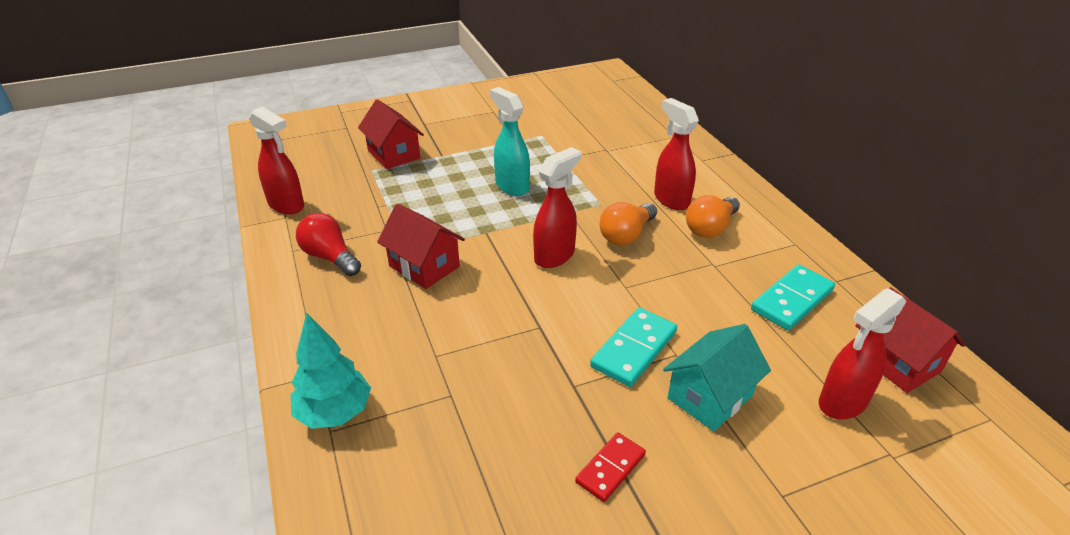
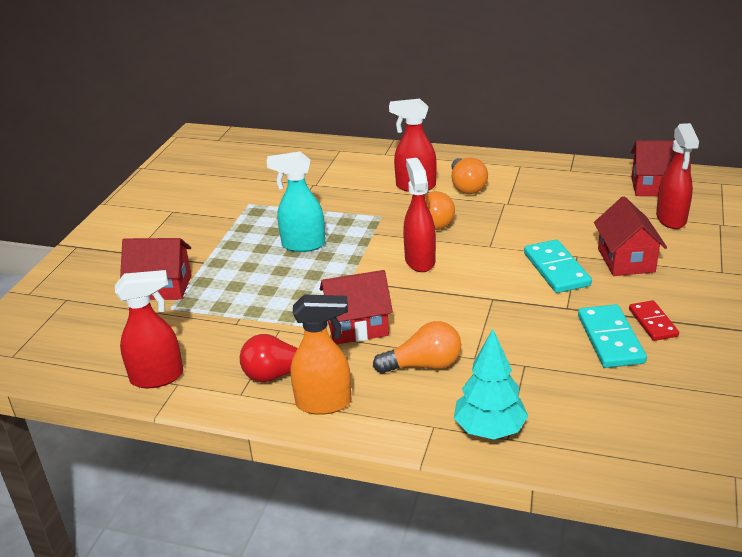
camera: 50 degrees left, 5 degrees down
(308, 297) = (324, 403): none -> orange spray bottle
(400, 329) = (424, 365): none -> orange light bulb
(710, 396) = (626, 260): turquoise house -> red house
(792, 300) = (571, 193): turquoise domino -> turquoise domino (610, 339)

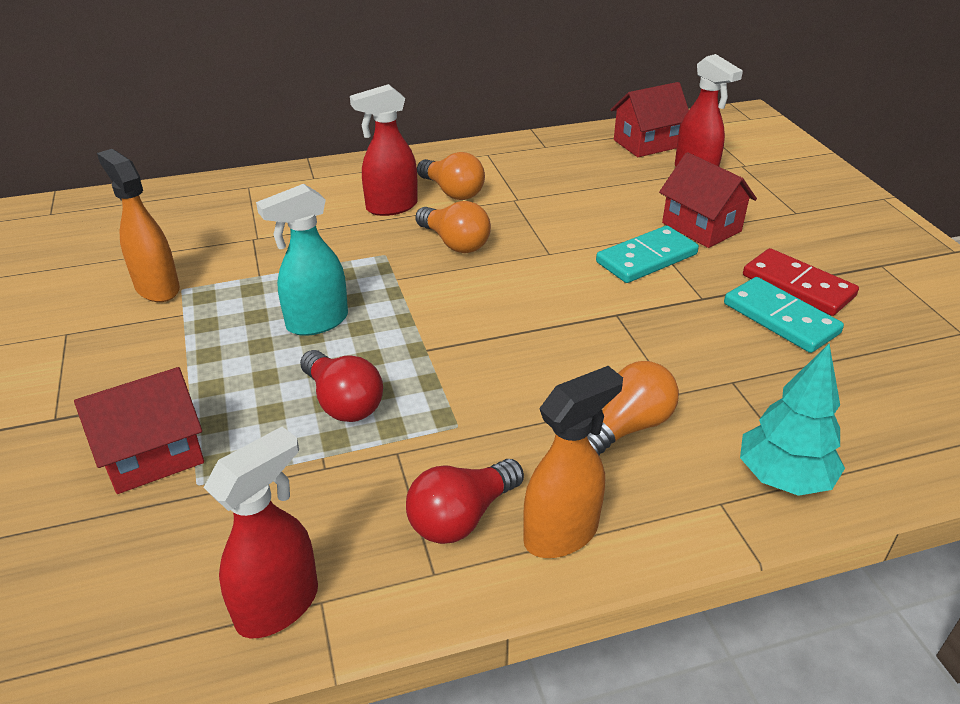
camera: 35 degrees left, 5 degrees up
(236, 199) = (157, 288): none -> orange spray bottle
(276, 294) = (343, 402): none -> red light bulb
(357, 326) = (497, 407): red house -> none
(420, 260) = (488, 295): red spray bottle -> none
(556, 269) = (646, 258): turquoise domino -> turquoise domino turned 75 degrees counterclockwise
(652, 323) = (797, 286): red domino -> red domino, size x1.53

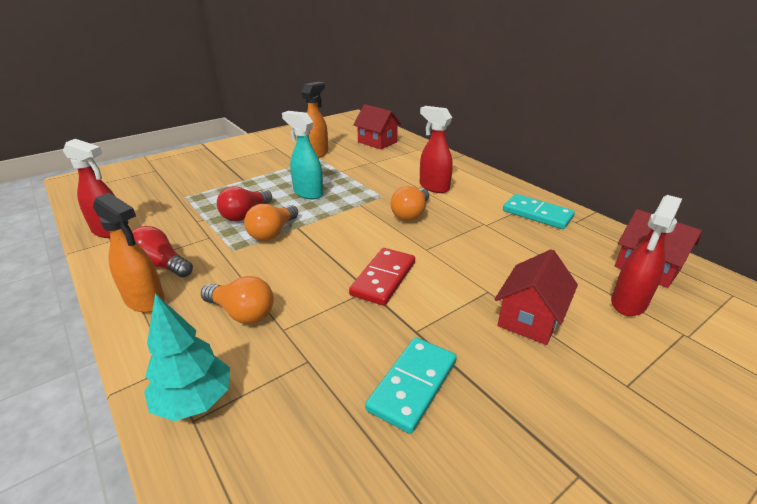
camera: 70 degrees right, 5 degrees down
(153, 455) = (202, 183): red house -> red house (377, 142)
(452, 192) = (470, 201): orange light bulb -> orange light bulb (272, 233)
(646, 258) = (453, 293): turquoise domino -> turquoise domino (537, 214)
(797, 286) = (477, 395): red domino -> red domino (383, 278)

